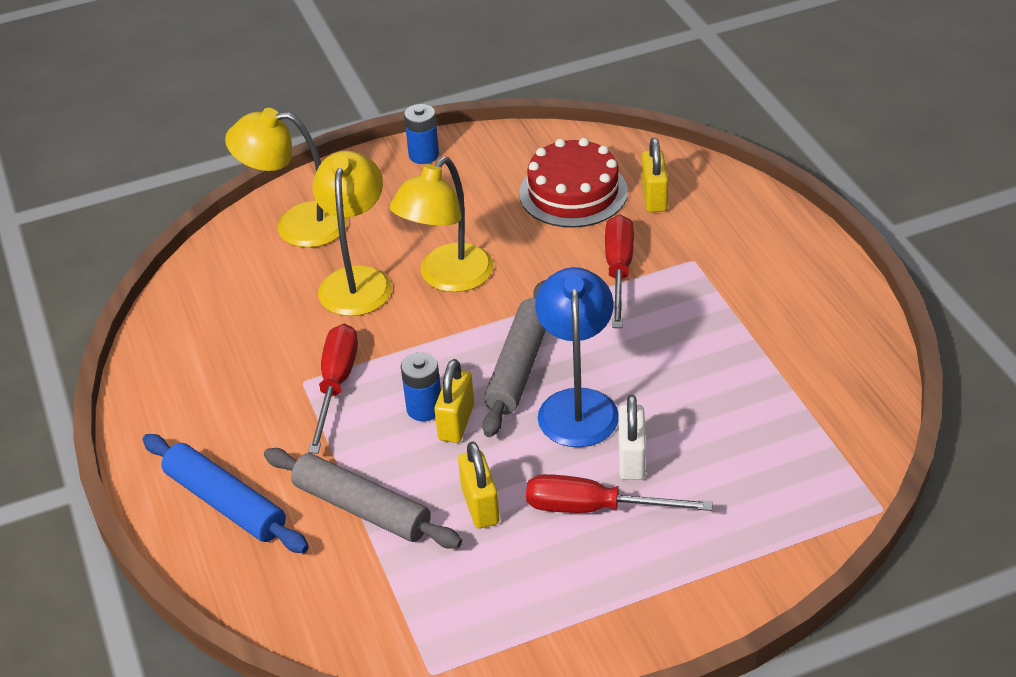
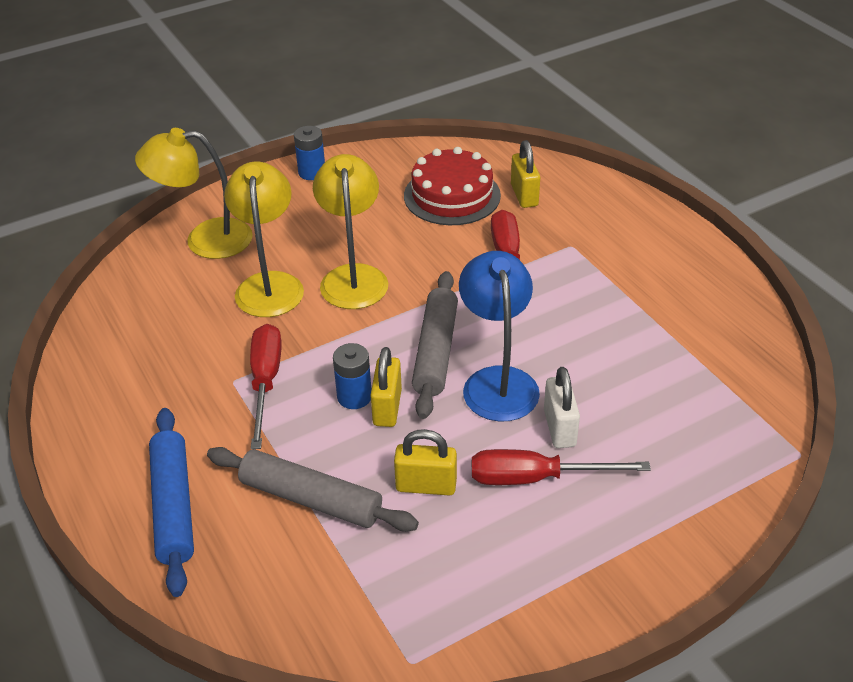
camera: 10 degrees left, 0 degrees up
(225, 503) = (173, 506): blue rolling pin -> blue rolling pin turned 45 degrees clockwise
(447, 278) = (353, 277): yellow lamp -> yellow lamp turned 150 degrees clockwise
(480, 506) = (426, 486): yellow padlock -> yellow padlock turned 60 degrees counterclockwise

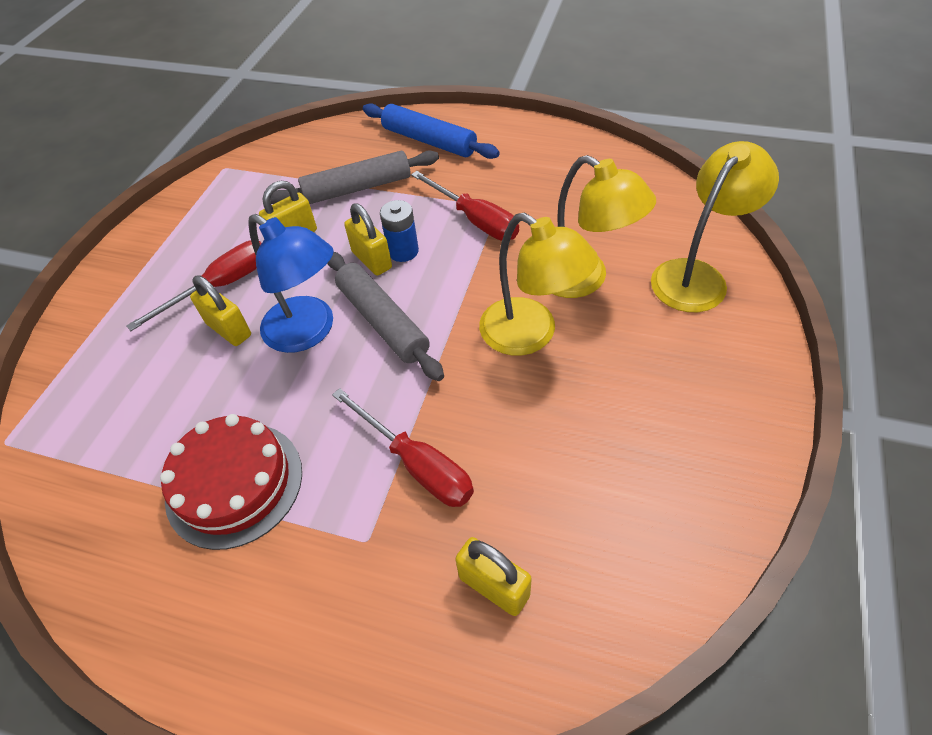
camera: 140 degrees right, 10 degrees up
(312, 172) = (749, 419): blue battery -> none
(452, 195) = (571, 511): red cake -> red cake (234, 483)
(559, 428) = (229, 329): white padlock -> yellow padlock

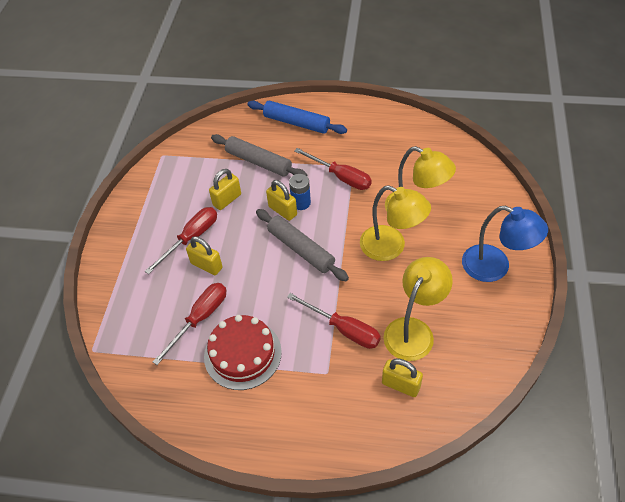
camera: 10 degrees left, 0 degrees up
(188, 413) = (200, 319): none -> red screwdriver
(309, 332) = (257, 261): blue lamp -> blue lamp (495, 267)
(357, 188) = (258, 162): grey rolling pin -> grey rolling pin turned 60 degrees clockwise
(696, 276) = (480, 200): yellow lamp -> yellow lamp (413, 330)

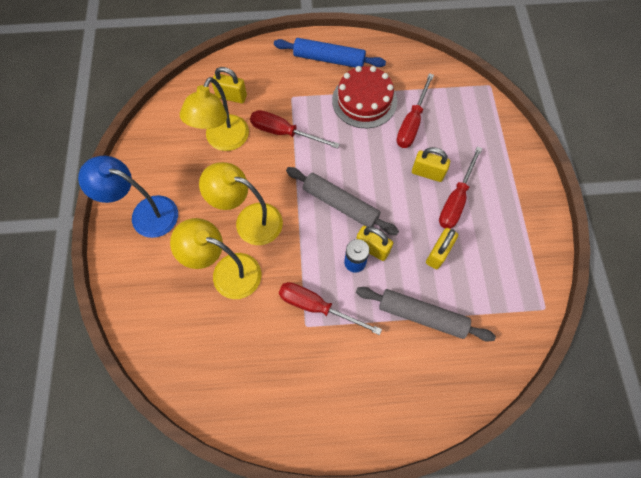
camera: 165 degrees right, 15 degrees up
(296, 123) = (394, 395): blue rolling pin -> blue rolling pin (329, 59)

